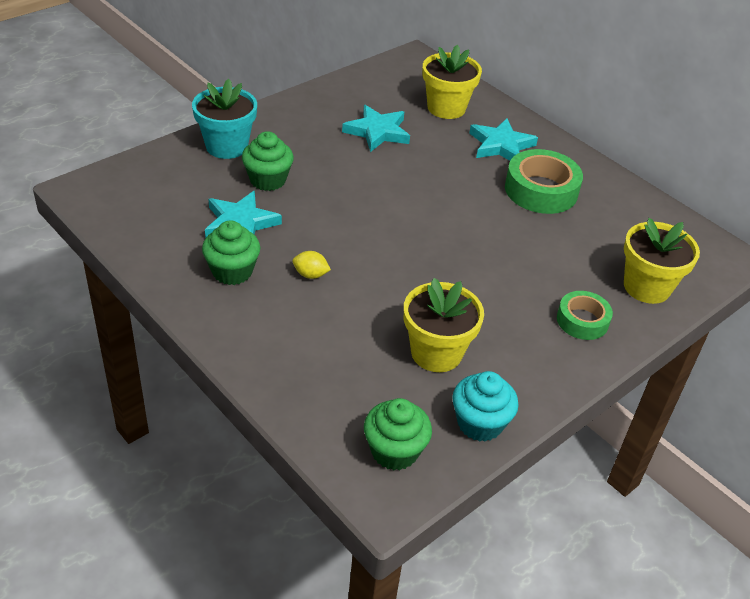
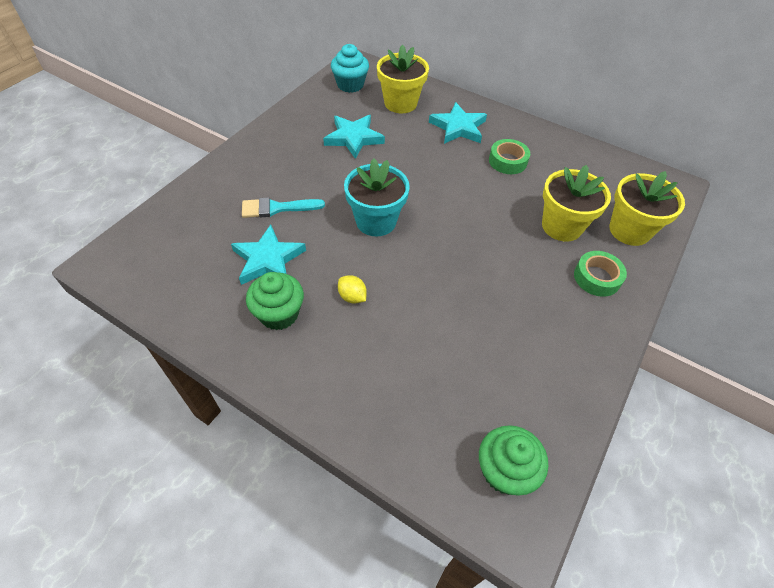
camera: 15 degrees left, 10 degrees up
(226, 146) = (227, 183): turquoise flower pot -> turquoise flower pot (376, 221)
(268, 180) = (277, 208): green cupcake -> turquoise brush
(310, 275) = (352, 297): yellow lemon -> yellow lemon turned 45 degrees clockwise
(436, 353) = (495, 347): yellow flower pot -> yellow flower pot (561, 226)
(480, 423) = (564, 413): turquoise cupcake -> turquoise cupcake (350, 85)
(541, 190) = (507, 161): green tape -> green tape, size x0.61

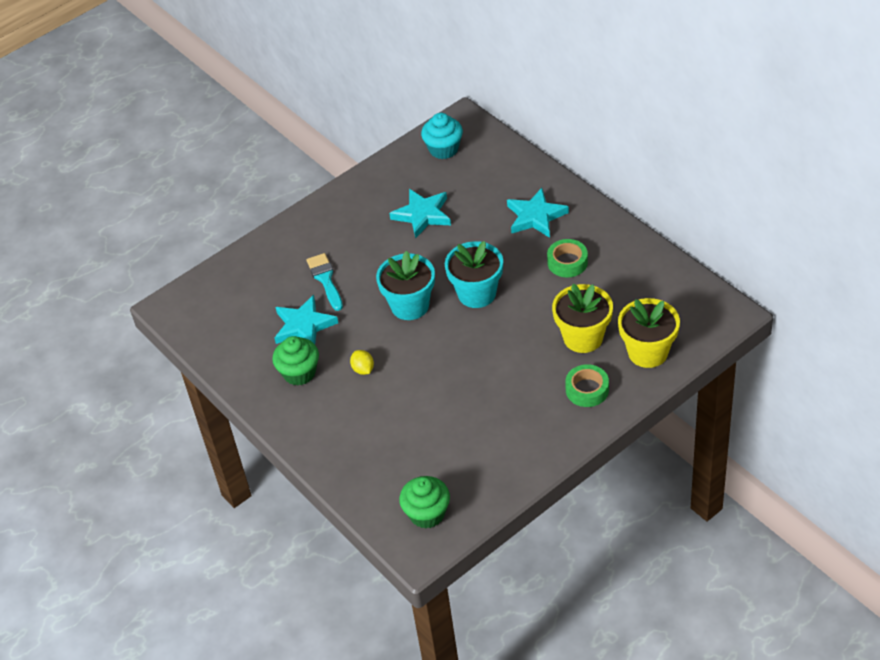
camera: 25 degrees right, 5 degrees down
(277, 208) = (325, 279): turquoise brush -> turquoise brush turned 60 degrees clockwise
(400, 103) = (488, 179): yellow flower pot -> none
(438, 200) = (477, 293): none -> turquoise flower pot

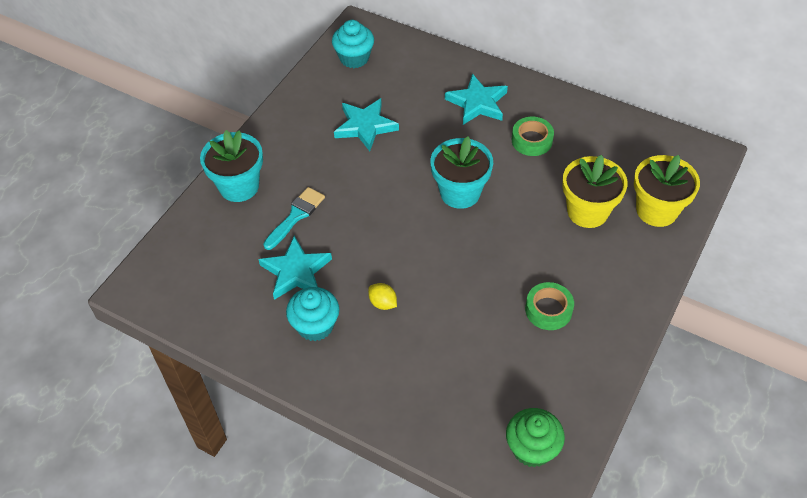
camera: 25 degrees left, 5 degrees up
(299, 373) = (315, 325): green cupcake -> turquoise cupcake
(325, 279) = (296, 216): turquoise brush -> turquoise brush turned 75 degrees clockwise
(410, 305) = (398, 222): turquoise flower pot -> turquoise flower pot (239, 186)
(587, 390) = (621, 264): green tape -> green tape (548, 310)

